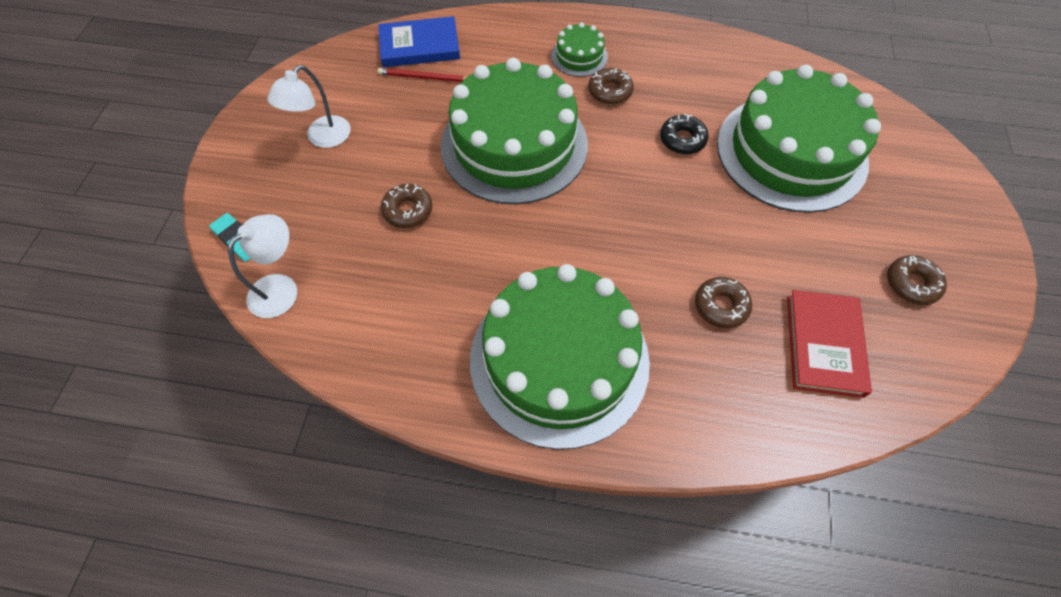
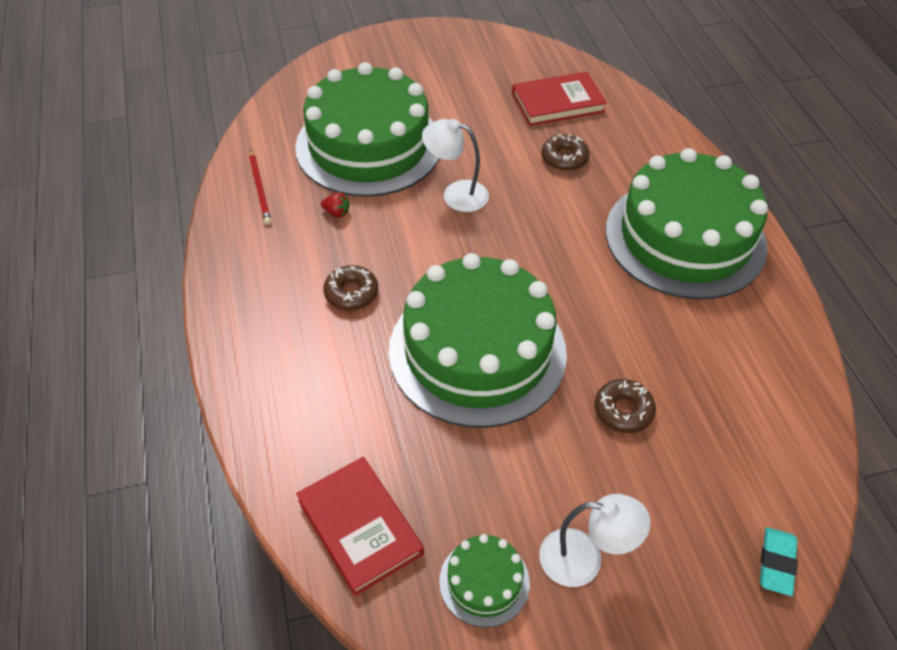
camera: 115 degrees left, 10 degrees down
(281, 288) = (790, 479): white lamp -> white lamp (456, 194)
(420, 46) = (360, 527): blue book -> red book
(424, 77) = (418, 491): red pencil -> red pencil (260, 189)
(579, 56) = (303, 338): green cake -> green cake (484, 582)
(682, 139) = (393, 219): black donut -> none
(705, 106) = (336, 213): none -> red strawberry
(911, 284) = (472, 68): brown donut -> none

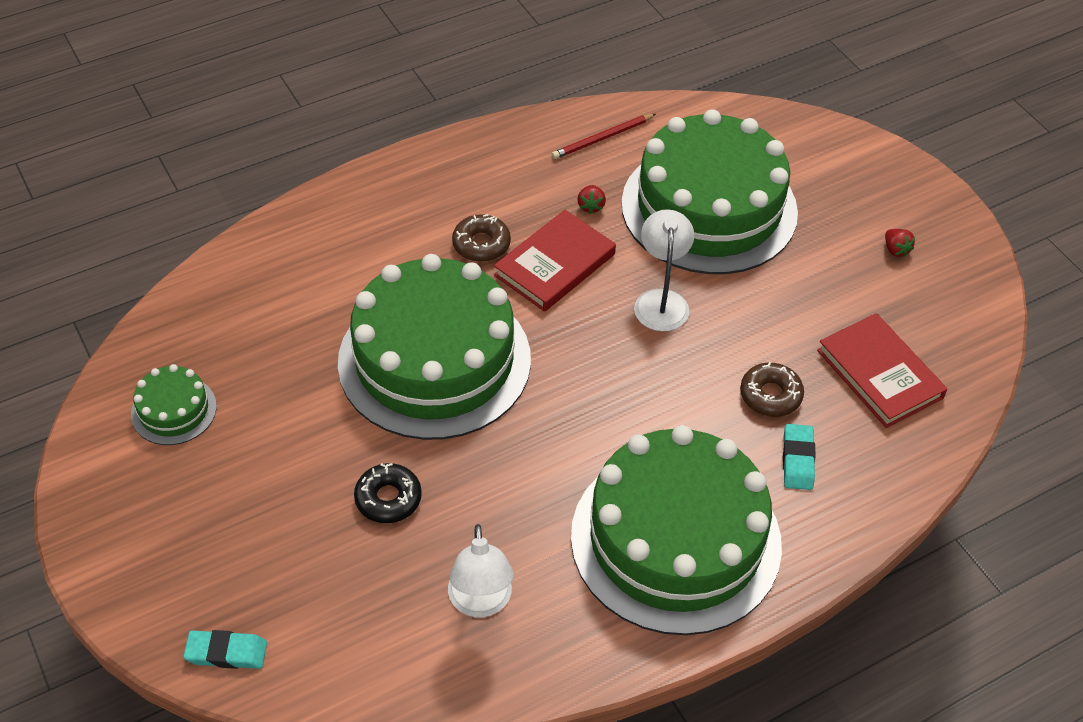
camera: 75 degrees right, 0 degrees up
(360, 527) = (215, 311): red book -> red book (555, 264)
(448, 66) = (895, 250): none -> red strawberry
(584, 559) = (207, 484): white lamp -> white lamp (481, 602)
(623, 411) = (388, 498): brown donut -> black donut
(624, 159) = (797, 460): none -> turquoise eraser

